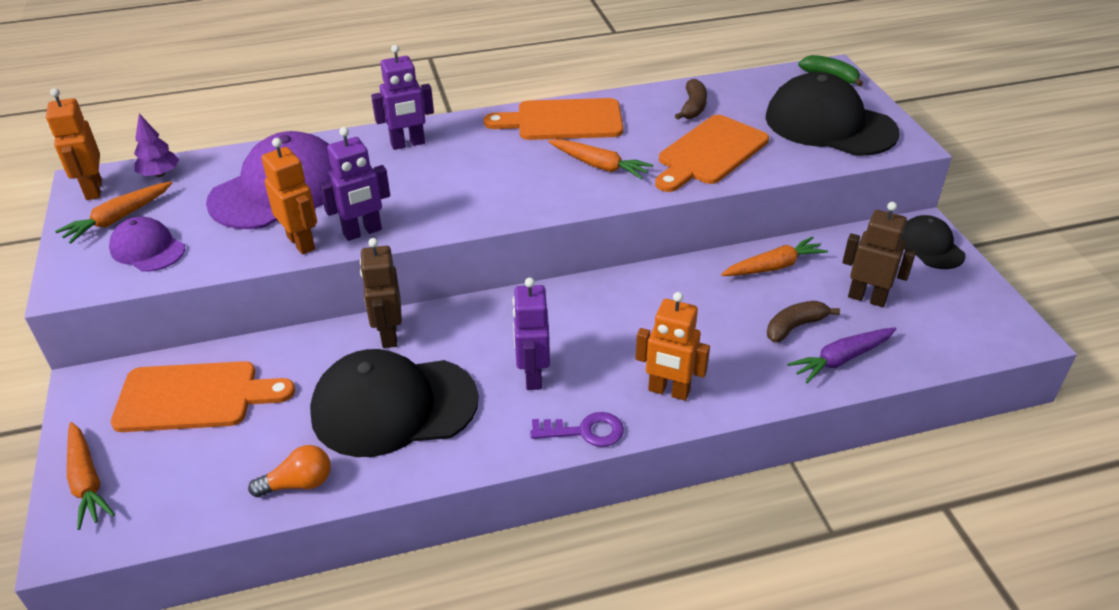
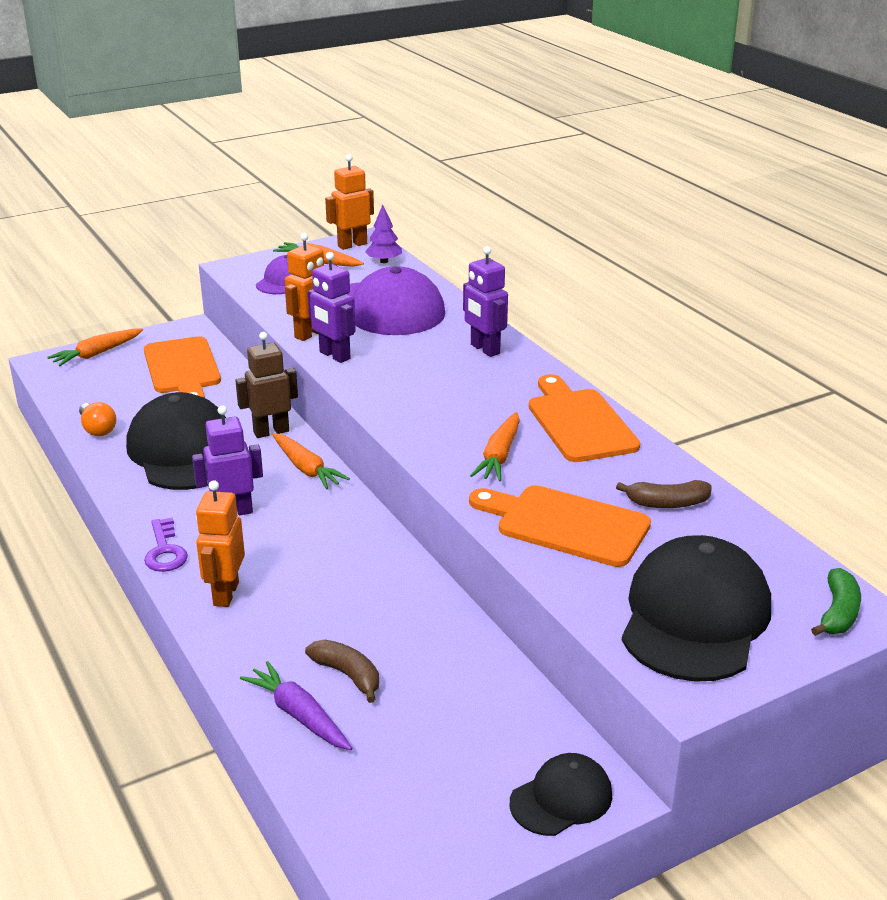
camera: 75 degrees right, 10 degrees down
(774, 266) = (456, 652): orange carrot -> orange carrot (306, 469)
(867, 298) = (421, 735): brown robot -> none

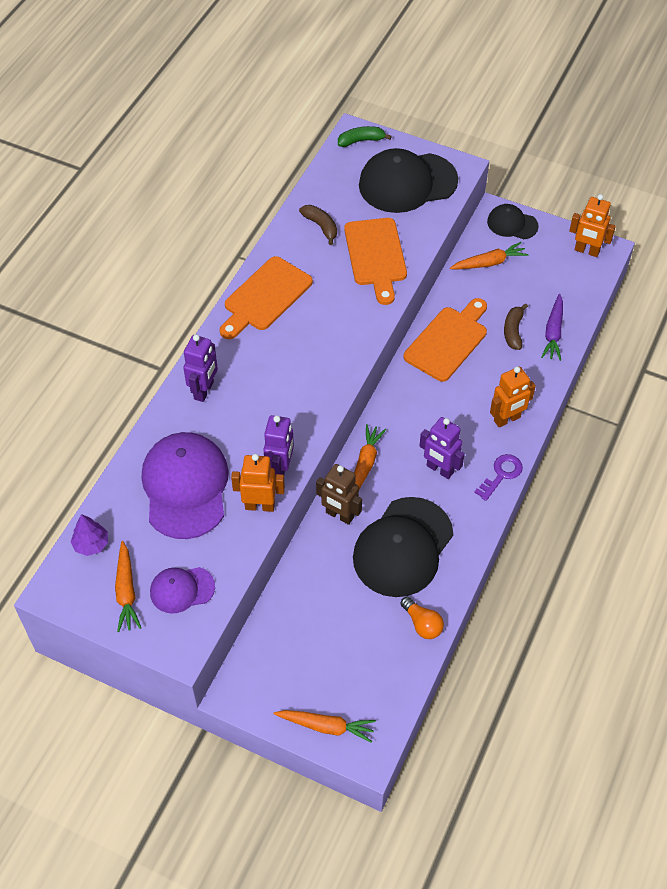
camera: 125 degrees left, 25 degrees up
(97, 429) = (422, 624): orange light bulb -> orange light bulb turned 120 degrees clockwise
(182, 369) = (301, 641): orange cutting board -> orange cutting board (448, 341)
(352, 245) = (70, 591): orange robot -> orange robot (586, 251)
(499, 456) = (334, 314): orange carrot -> orange carrot (489, 263)

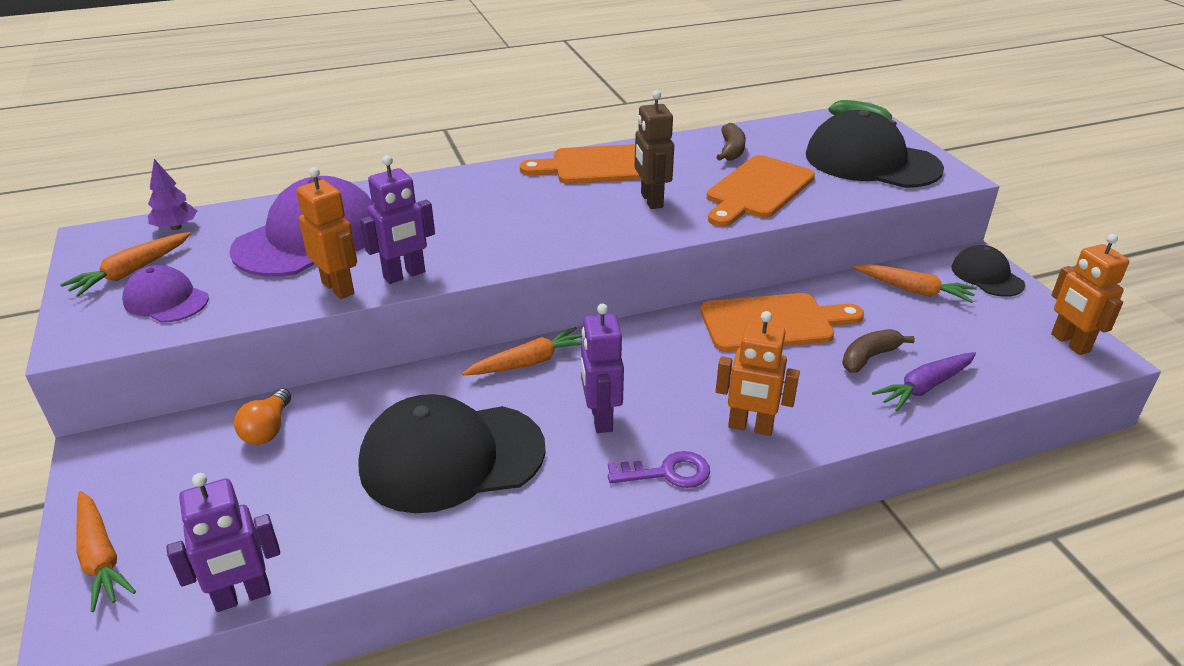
camera: 45 degrees right, 20 degrees down
(204, 390) = (443, 191): purple robot -> purple robot (243, 597)
(339, 515) = (437, 384): brown robot -> brown robot (651, 200)
(422, 624) = (351, 546): orange light bulb -> orange light bulb (268, 429)

